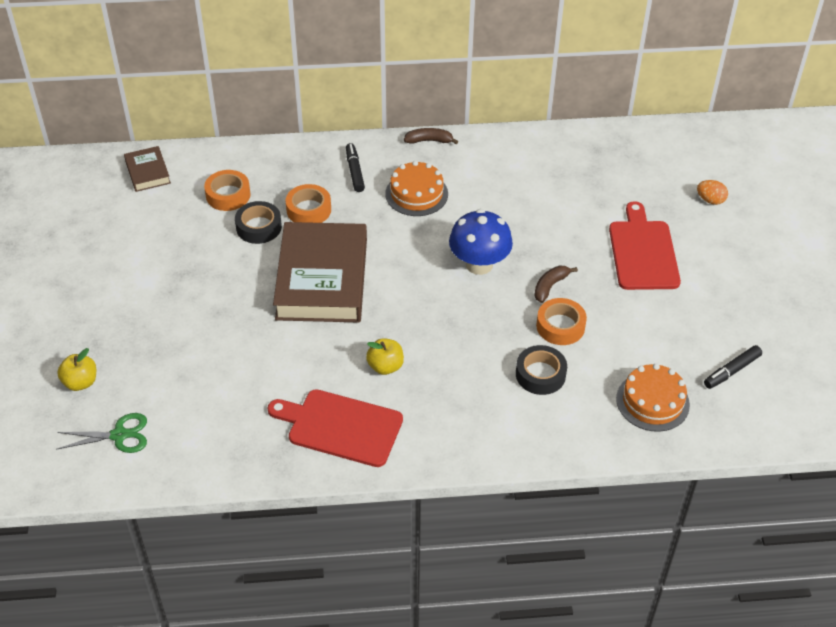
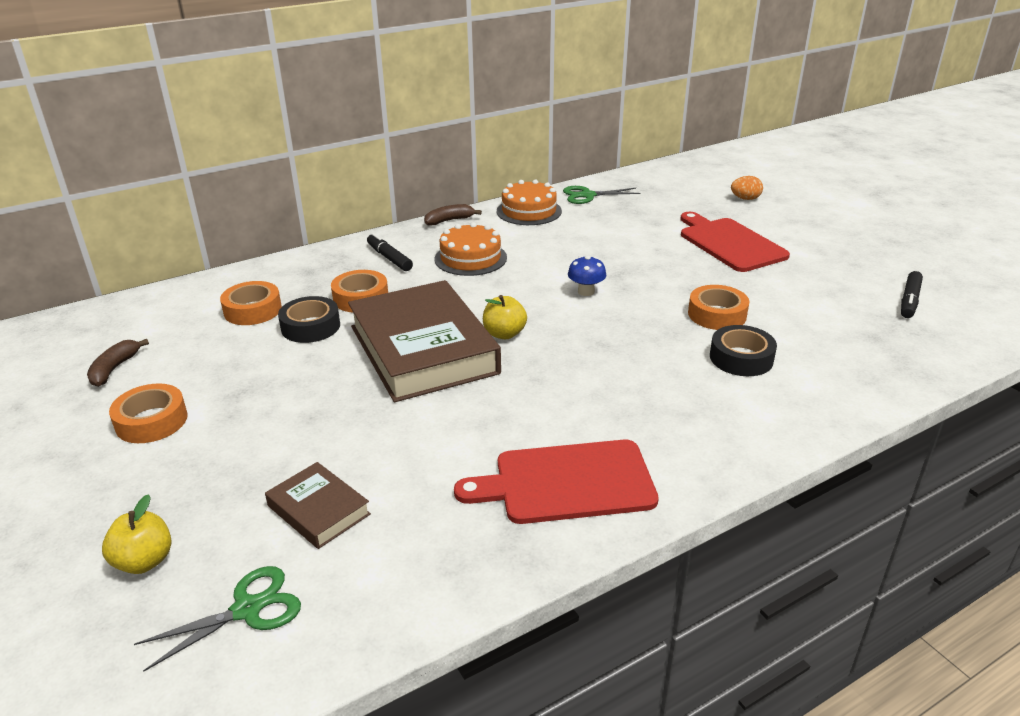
camera: 25 degrees left, 15 degrees down
(122, 277) = (151, 421): none -> orange tape
(147, 172) = (134, 316): brown book -> brown book (318, 510)
(385, 366) = (567, 404): yellow apple -> yellow apple (504, 334)
(479, 264) = (586, 291): blue mushroom -> blue mushroom, size x0.52
(550, 286) = (673, 288): brown banana -> brown banana (114, 369)
(570, 147) = (587, 195): none -> green scissors
(652, 401) = (872, 345): orange cake -> orange cake (529, 211)

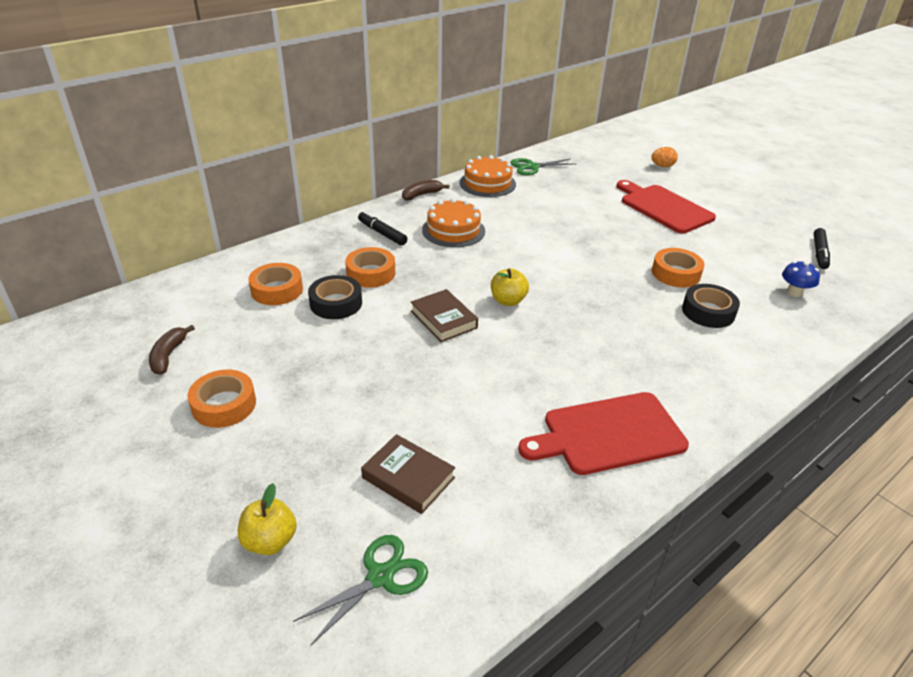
camera: 10 degrees left, 5 degrees up
(423, 349) = (443, 319): brown book -> brown book, size x0.46
(586, 291) = (562, 257): blue mushroom -> blue mushroom (794, 292)

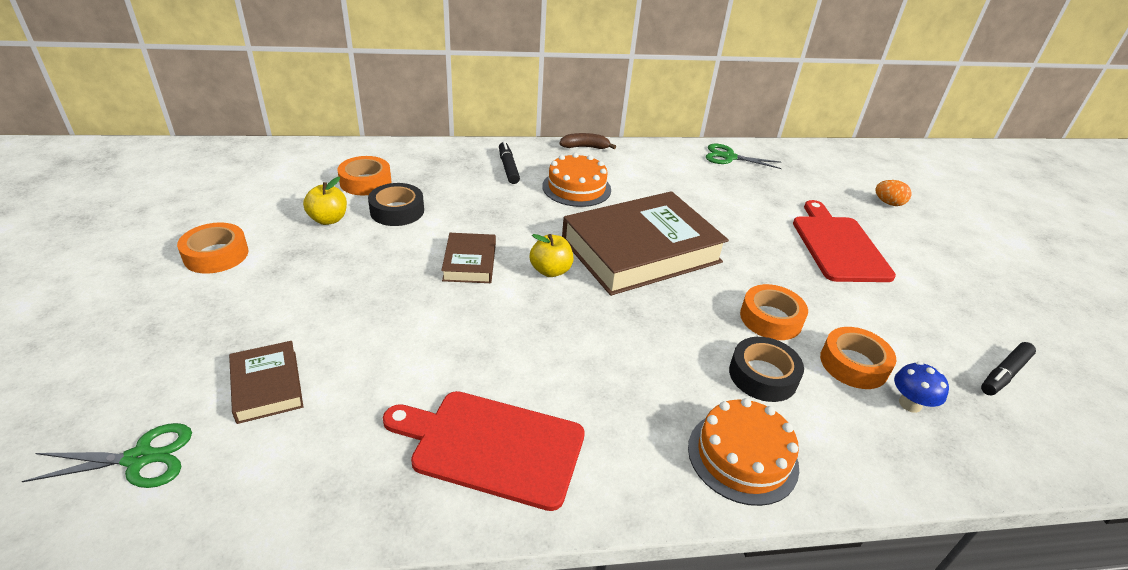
camera: 30 degrees right, 0 degrees up
(168, 355) = (228, 200): brown banana -> none
(270, 541) = (108, 379): yellow apple -> yellow apple (328, 219)
(371, 273) = (456, 197): orange tape -> orange tape (853, 364)
(487, 183) = (662, 157): orange cake -> orange cake (742, 456)
(551, 260) = (641, 250): none -> brown book

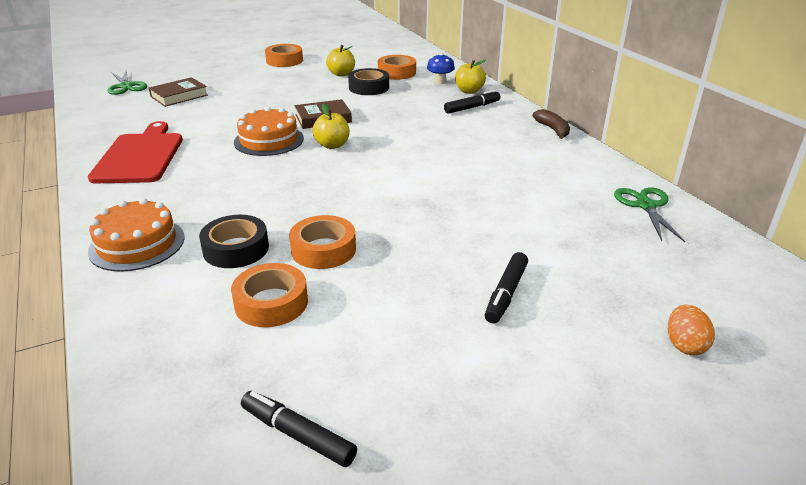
camera: 75 degrees right, 5 degrees down
(464, 157) = (469, 91): none -> yellow apple
(576, 188) = (470, 137): orange cake -> orange cake (269, 140)
(641, 250) = (391, 176): brown book -> none
(838, 246) = (506, 293): red cutting board -> black marker
(910, 404) = (218, 341): blue mushroom -> blue mushroom (440, 81)

